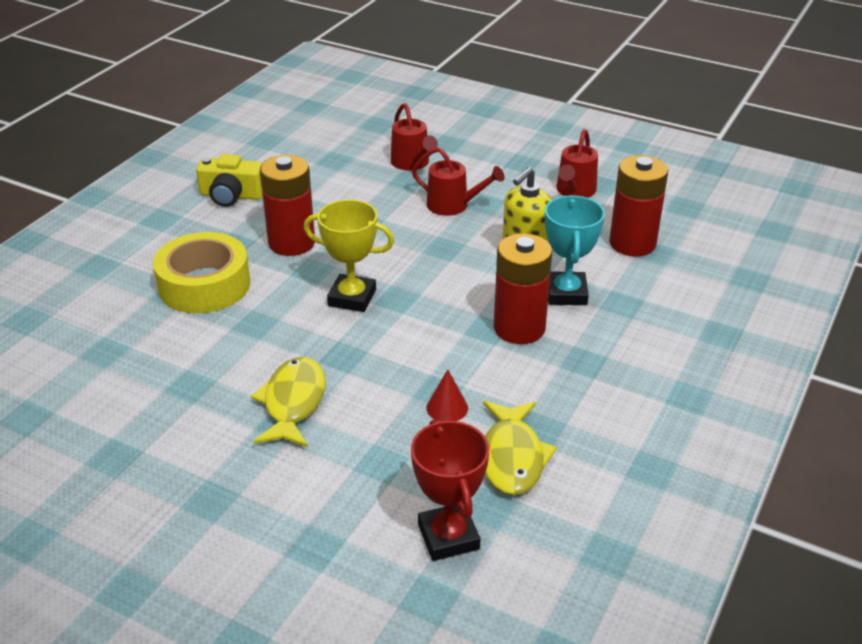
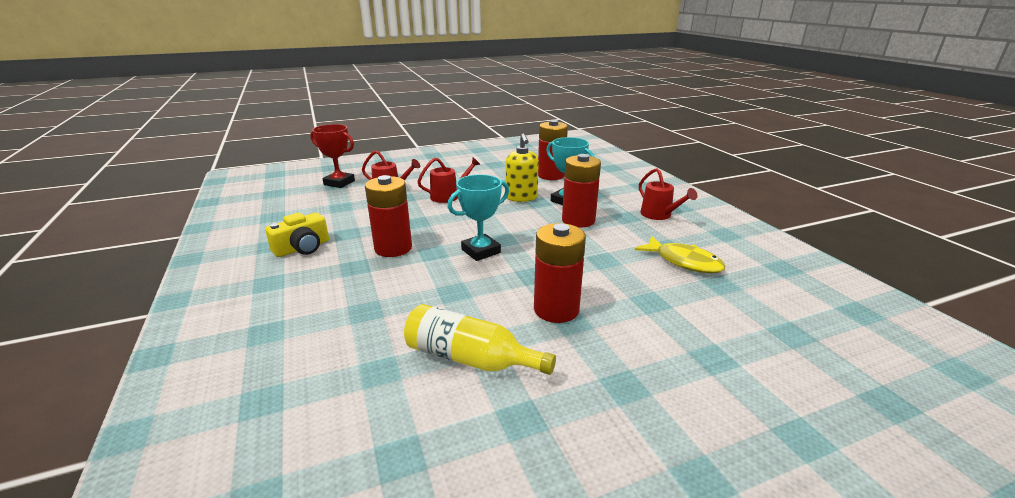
camera: 50 degrees left, 10 degrees down
(164, 390) = (470, 358): none -> yellow bottle
(204, 285) = (378, 294): yellow tape -> none
(293, 403) = (556, 309): yellow fish -> red battery
(352, 298) = (481, 251): yellow trophy -> turquoise trophy
(447, 408) = (621, 263): red cone -> none
(448, 536) = (738, 306): red trophy -> red trophy (339, 183)
(574, 191) = (490, 170): red watering can -> red watering can (659, 215)

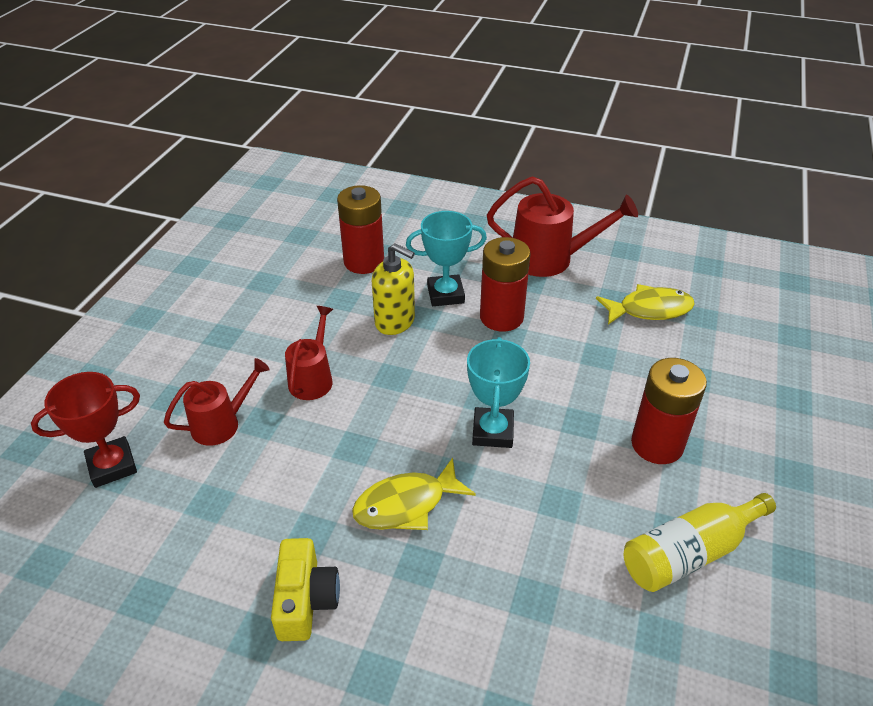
camera: 50 degrees left, 15 degrees up
(393, 248) = (406, 504): red battery -> yellow fish
(659, 215) = (551, 259): red watering can -> red watering can, size x1.61

